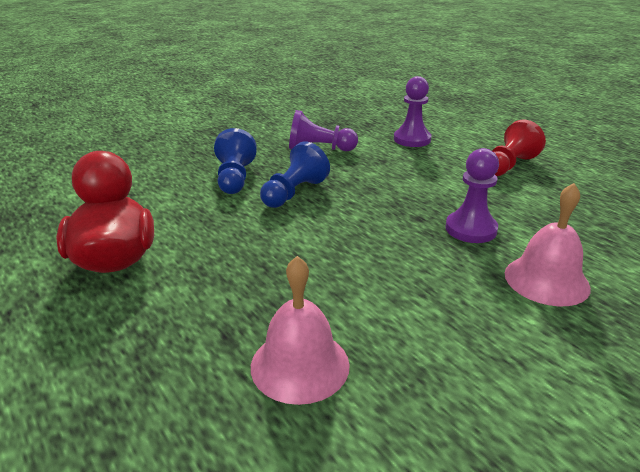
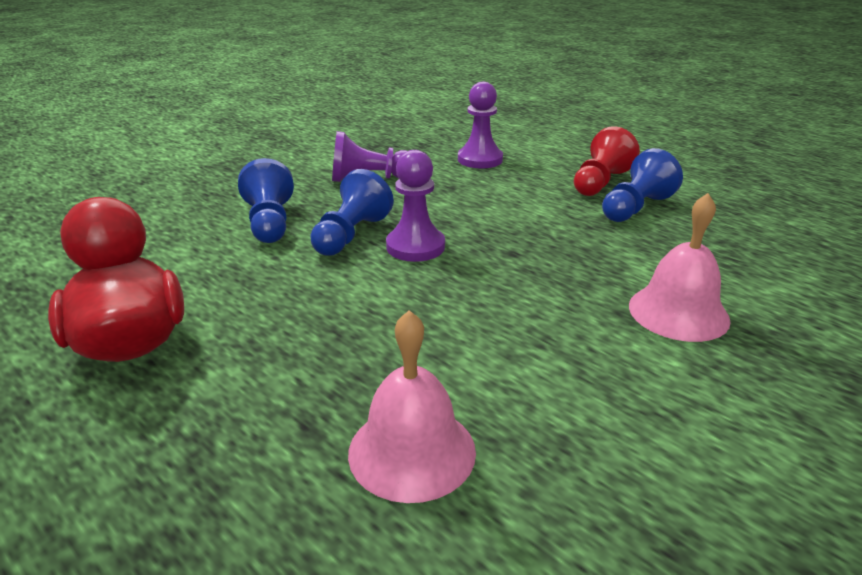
camera: 10 degrees left, 0 degrees up
(471, 229) = (576, 260): purple pawn -> purple pawn (415, 246)
(533, 189) = (635, 208): none -> blue pawn

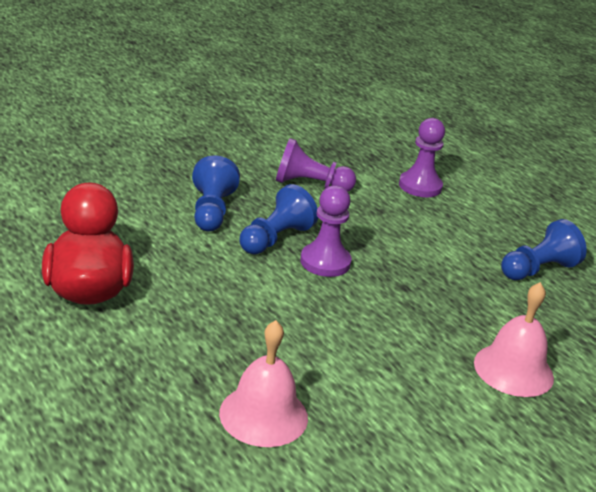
camera: 10 degrees right, 0 degrees up
(600, 182) = (521, 236): red pawn -> none

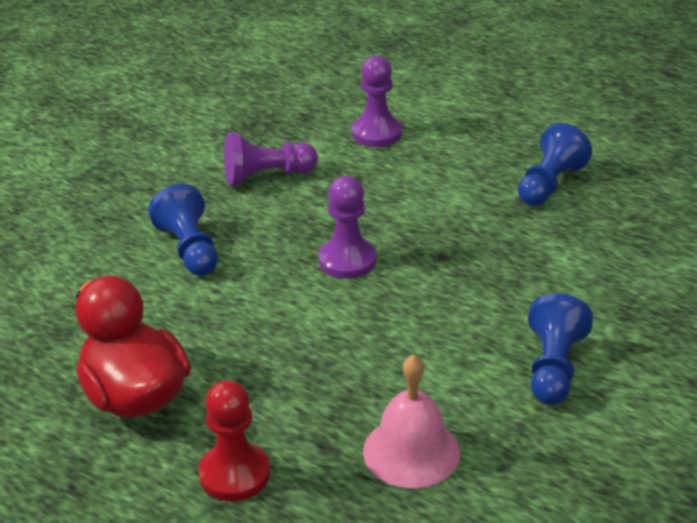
camera: 20 degrees left, 5 degrees up
(113, 372) = (234, 474): none -> red pawn
(275, 239) = (279, 254): blue pawn -> blue pawn (553, 368)
(513, 370) = (598, 302): pink bell -> none

